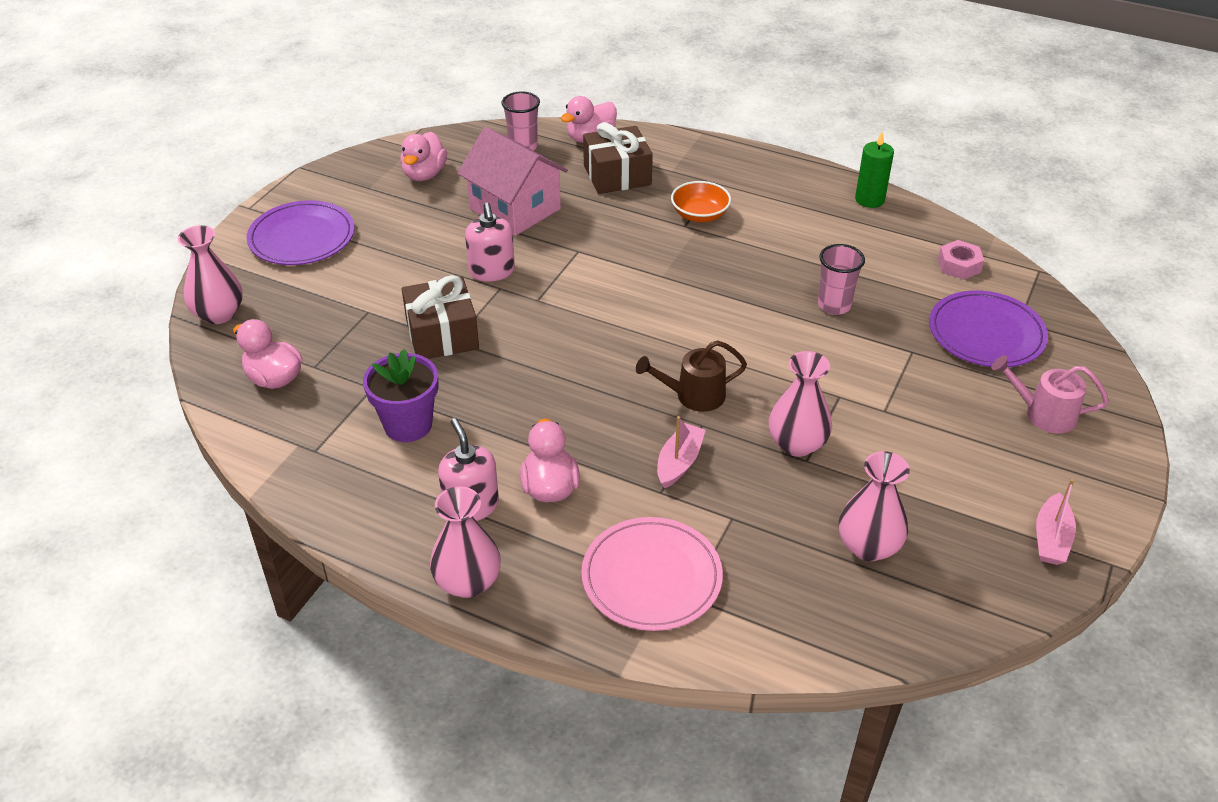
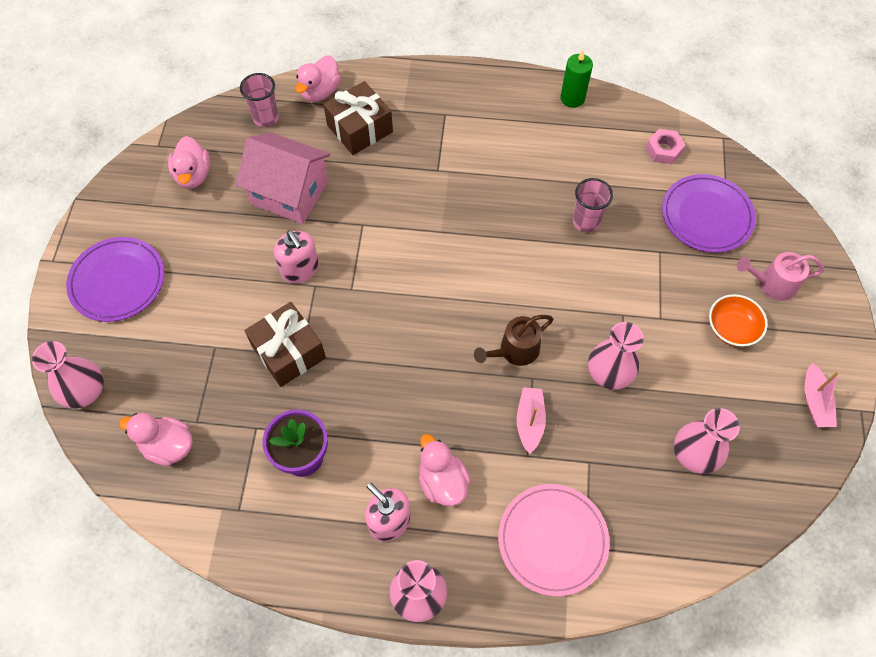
camera: 20 degrees left, 20 degrees up
(700, 215) = (445, 154): orange bowl -> orange bowl (732, 328)

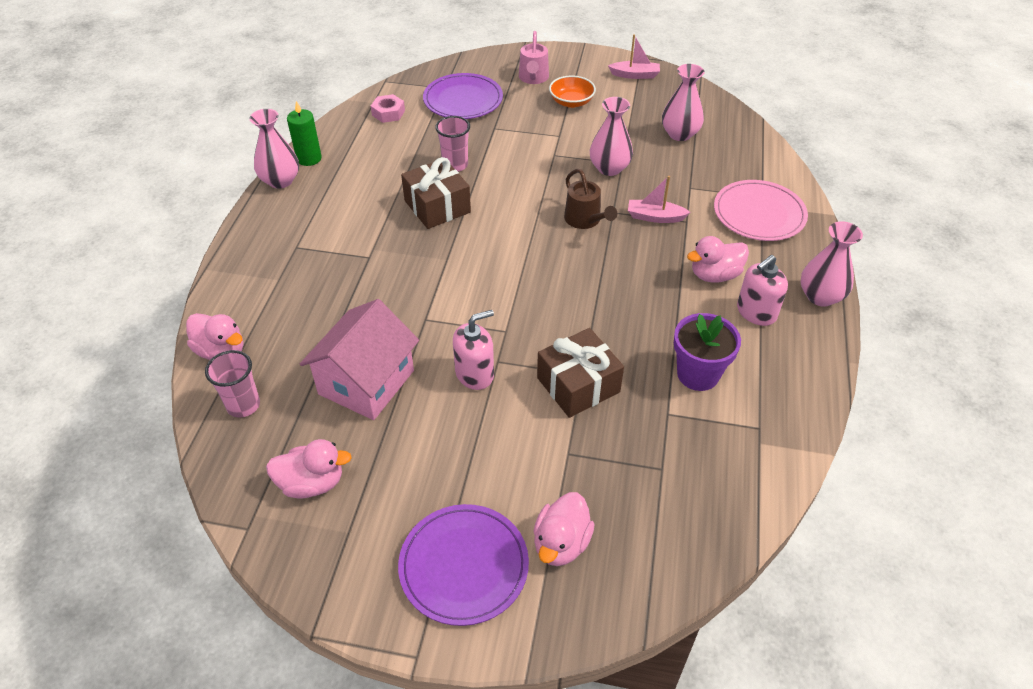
camera: 85 degrees left, 15 degrees down
(85, 391) = (624, 593): pink vase -> pink vase (280, 180)
(168, 446) = (693, 496): pink duck -> pink duck (561, 543)
(360, 128) = (292, 316): brown gift -> brown gift (437, 206)

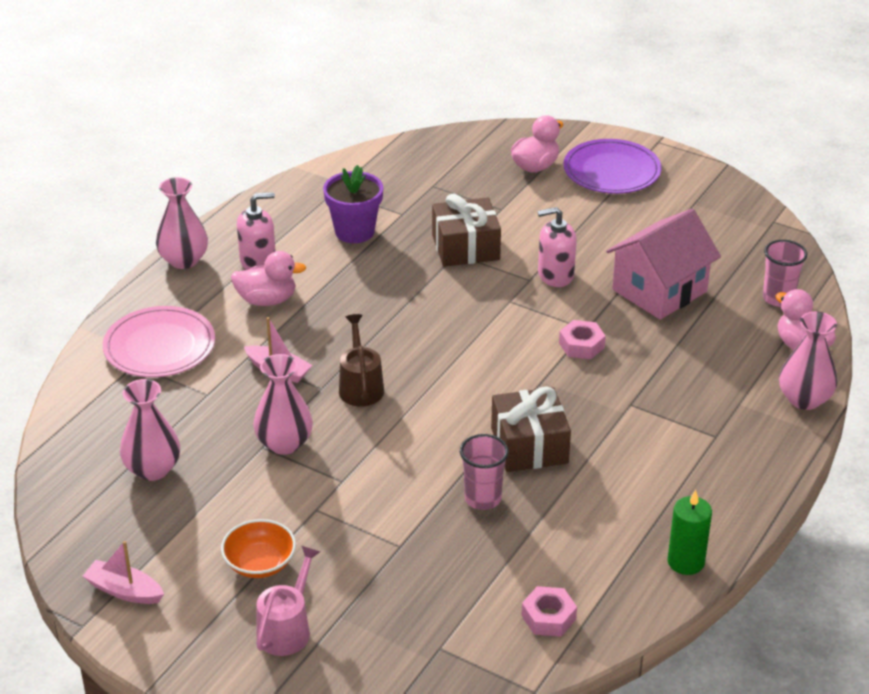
camera: 160 degrees left, 10 degrees down
(280, 180) = (730, 534): pink vase -> pink vase (804, 399)
(312, 483) = (719, 235): pink duck -> none
(424, 301) = (581, 345): none -> pink nut
(463, 100) = (422, 613): purple plate -> none

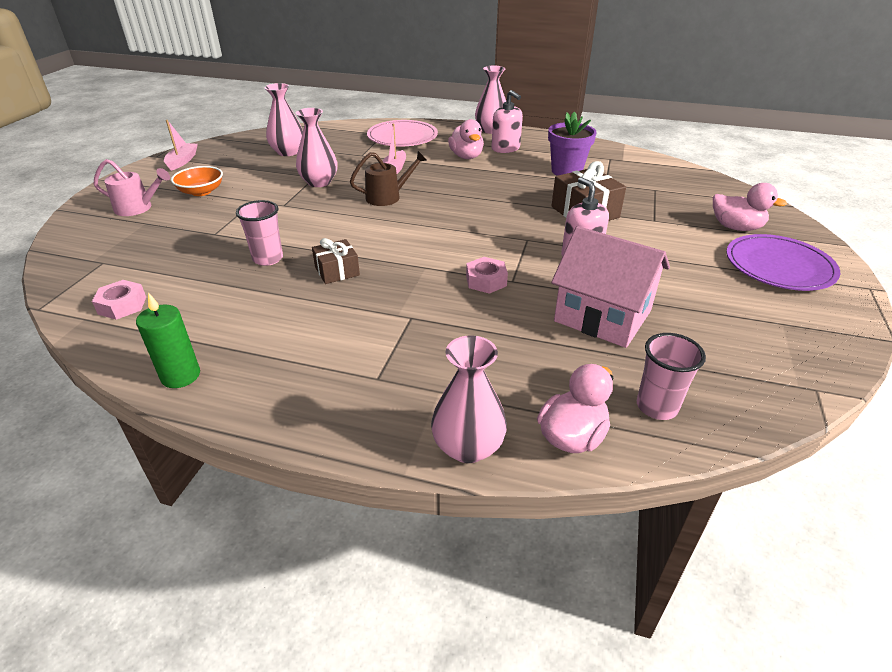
camera: 75 degrees right, 0 degrees up
(529, 445) = (337, 271): brown gift -> brown gift, size x0.61

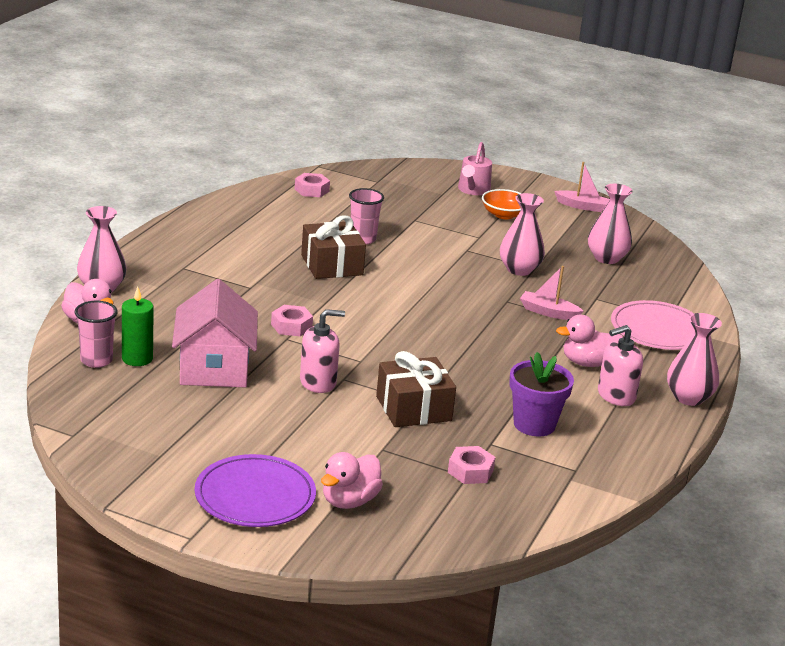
camera: 95 degrees right, 10 degrees down
(180, 375) = (219, 209): green candle -> green candle (137, 359)
(337, 271) = (332, 265): brown gift -> brown gift, size x1.63
(388, 197) = (476, 301): brown watering can -> none
(602, 316) = (214, 368): pink house -> pink house turned 45 degrees counterclockwise
(647, 188) = (470, 471): none -> pink nut

